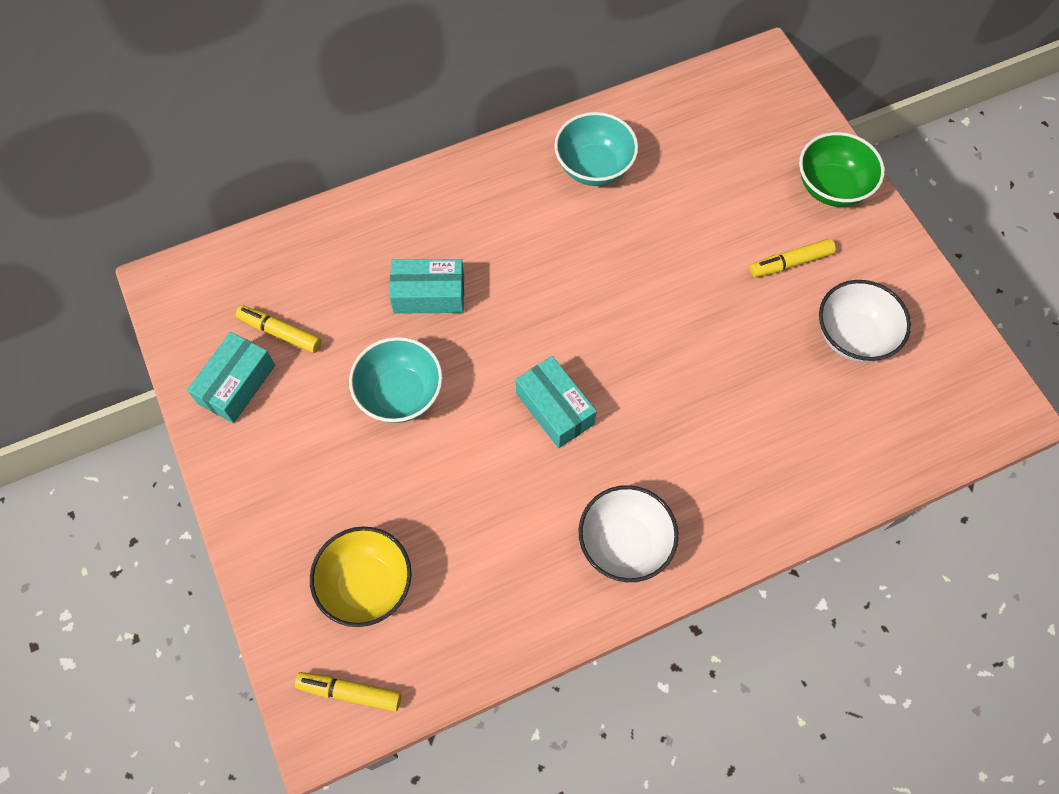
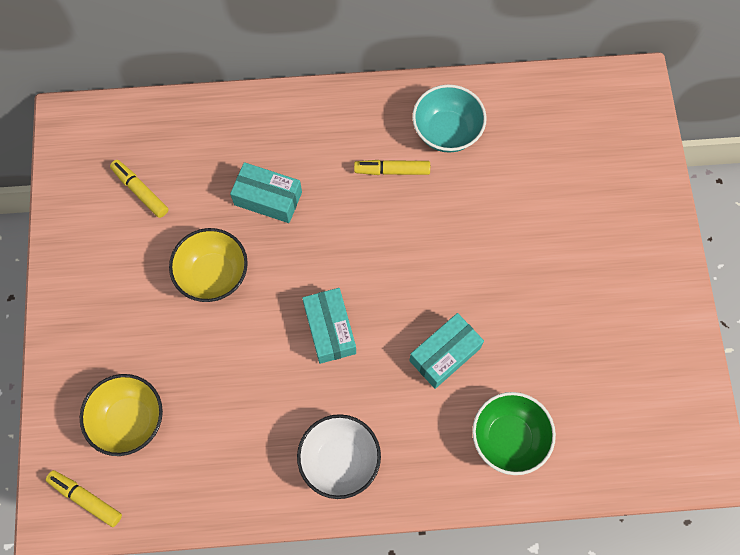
camera: 20 degrees right, 5 degrees up
(237, 384) = (92, 223): turquoise box -> turquoise box (445, 354)
(400, 394) = (213, 275): turquoise bowl -> yellow bowl
(790, 263) = (577, 271): yellow marker -> yellow marker (392, 171)
(831, 187) = (643, 216): green bowl -> green bowl (509, 438)
(853, 336) = (602, 354): white bowl -> none

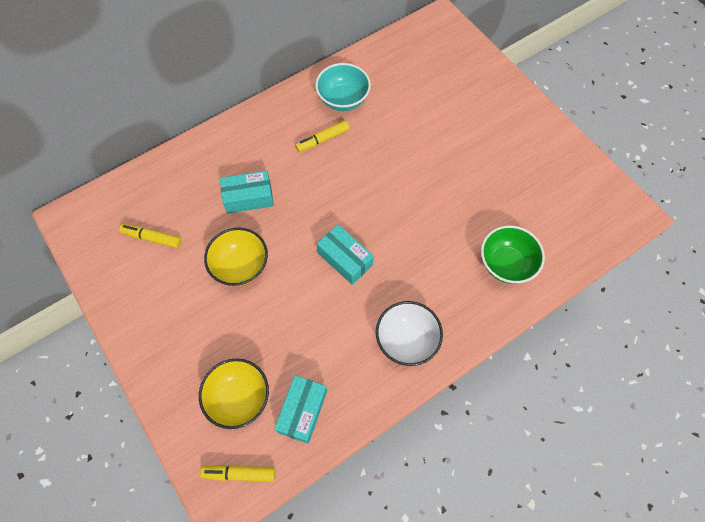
camera: 30 degrees left, 5 degrees down
(445, 354) = (431, 234): turquoise box -> turquoise box (302, 411)

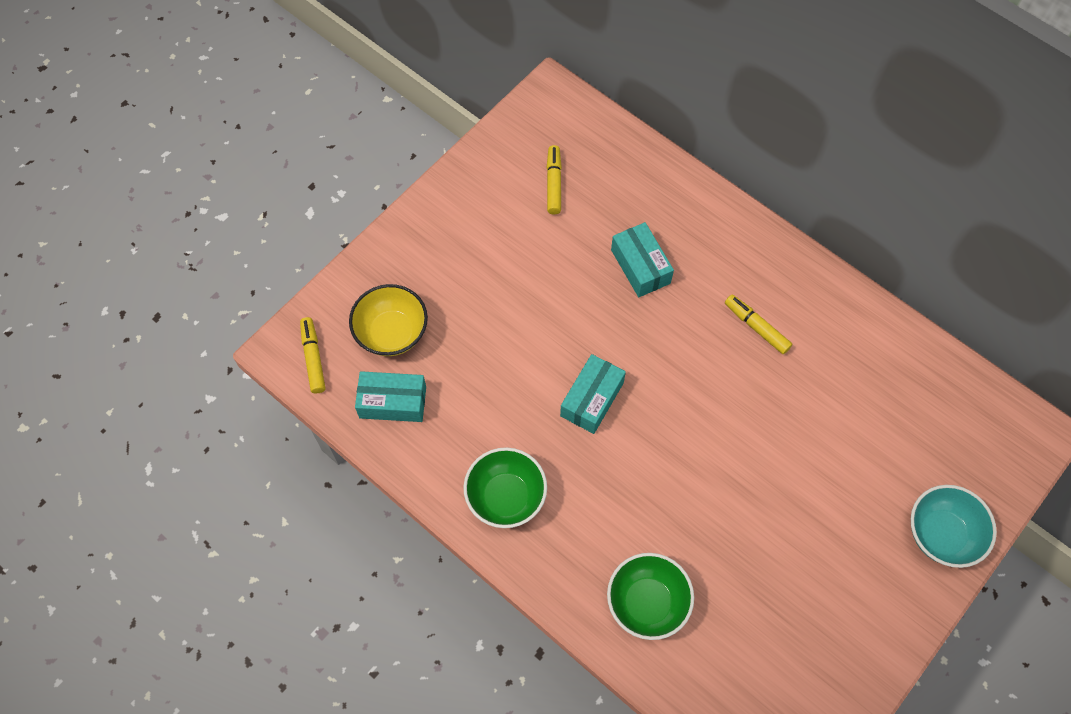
camera: 75 degrees right, 0 degrees up
(240, 266) = (547, 286): yellow bowl -> none
(343, 99) = (831, 335): turquoise bowl -> turquoise bowl (941, 534)
(406, 340) = (506, 497): white bowl -> green bowl

